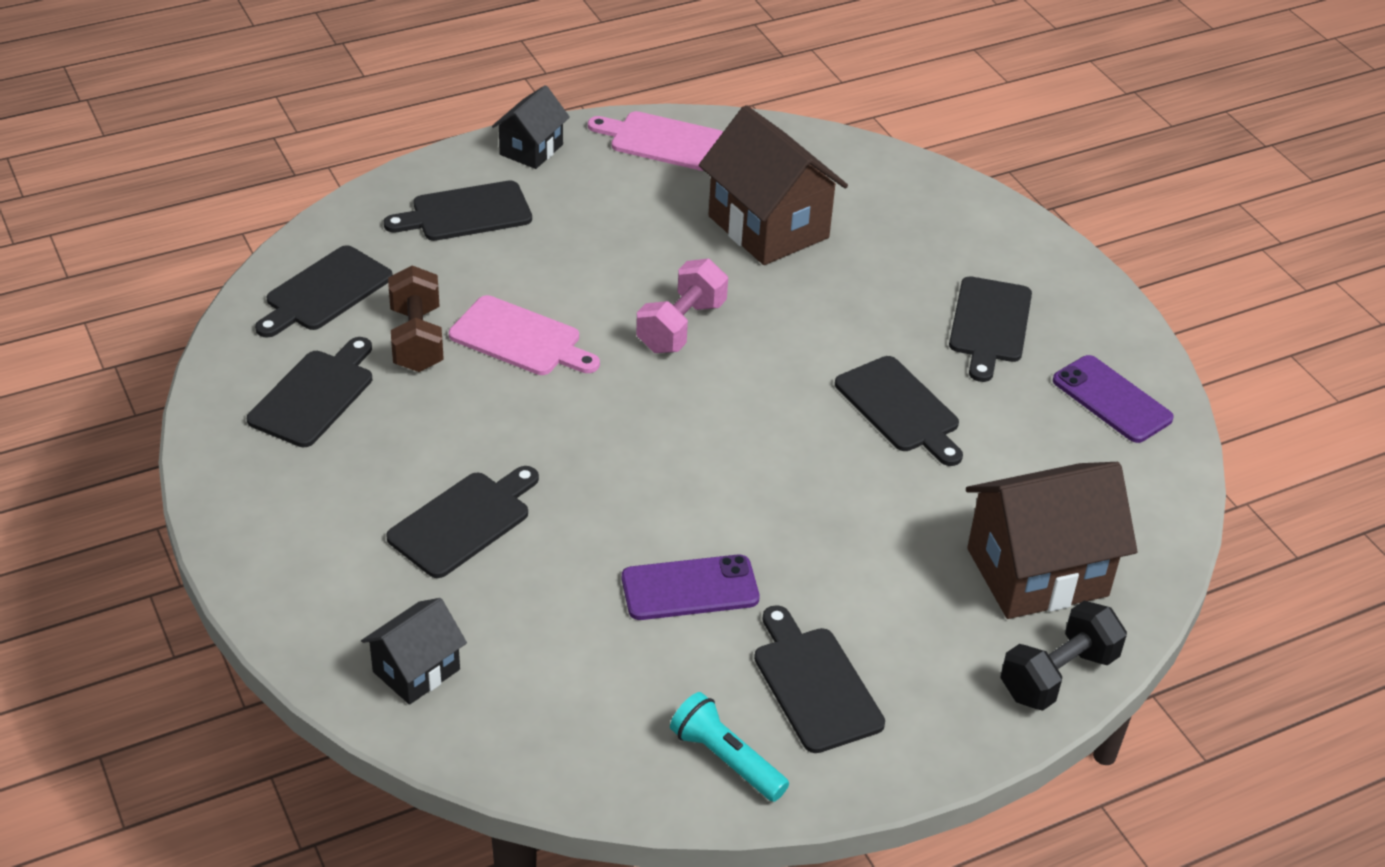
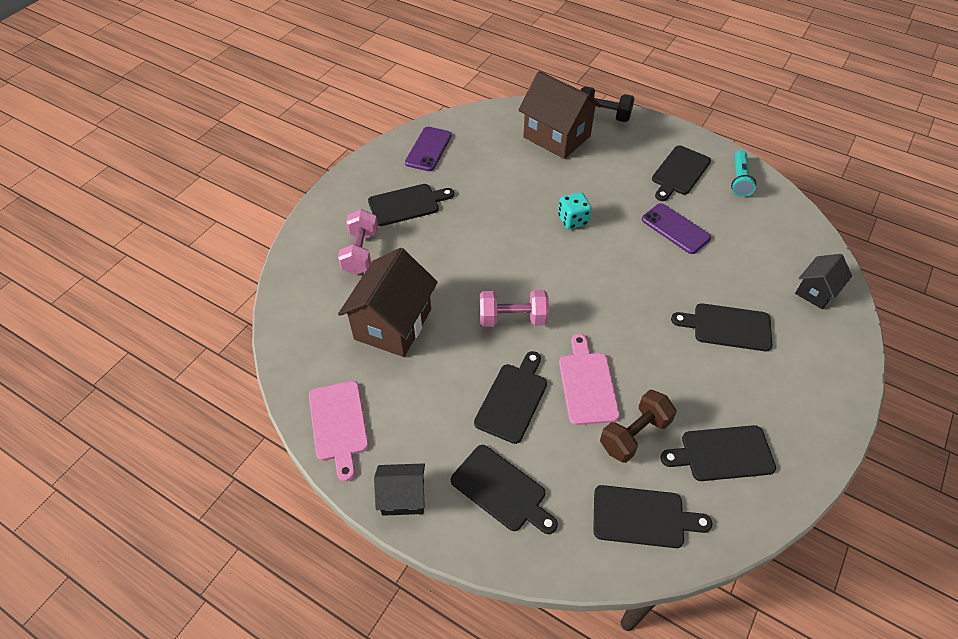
camera: 120 degrees left, 10 degrees up
(416, 670) = (816, 291): black house -> black house turned 60 degrees counterclockwise
(811, 479) = (573, 220): none -> turquoise dice
(900, 409) = (498, 211): black cutting board -> black cutting board (513, 399)
(921, 246) = (360, 252): none -> pink dumbbell

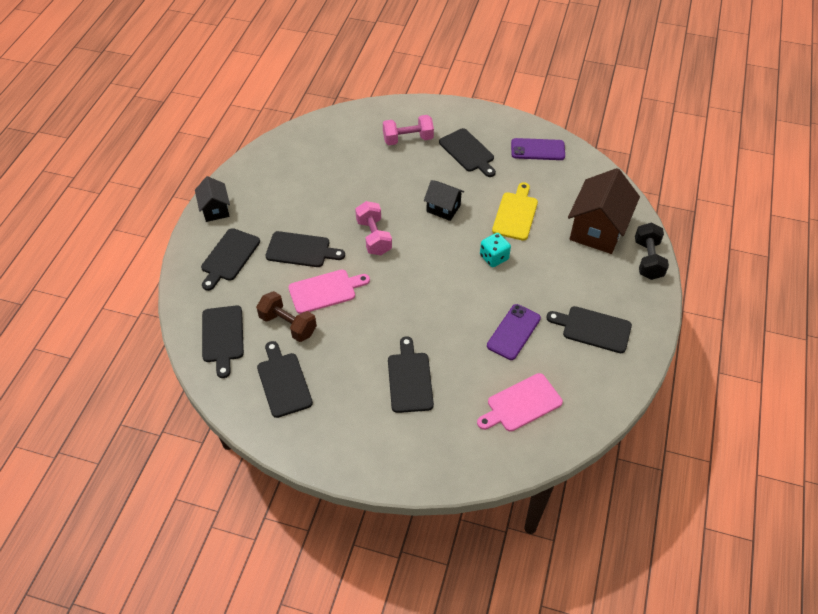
camera: 75 degrees right, 0 degrees up
(339, 424) = (260, 167): pink cutting board -> pink cutting board (521, 404)
(393, 324) = (348, 172): brown house -> none
(516, 188) = (515, 214): none -> yellow cutting board
(739, 180) = (605, 380): turquoise flashlight -> none
(816, 291) = (475, 448): black house -> black house (443, 208)

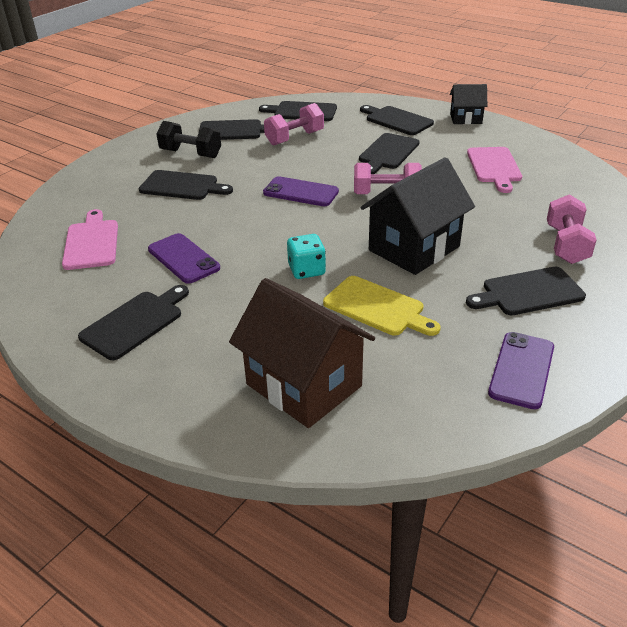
camera: 110 degrees right, 15 degrees down
(288, 325) = (294, 138): brown dumbbell -> pink dumbbell
(325, 291) = (324, 159): pink cutting board -> pink cutting board (494, 167)
(390, 290) = (301, 192): none -> purple phone
(443, 208) = (414, 248): black house -> black house, size x1.82
(648, 260) = (208, 425): black dumbbell -> black dumbbell (191, 154)

